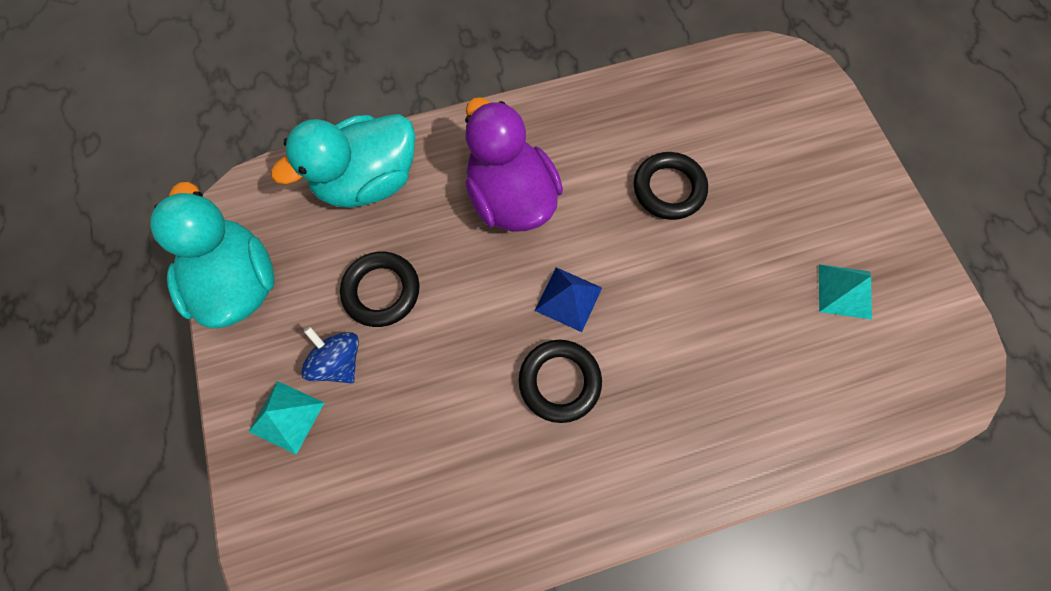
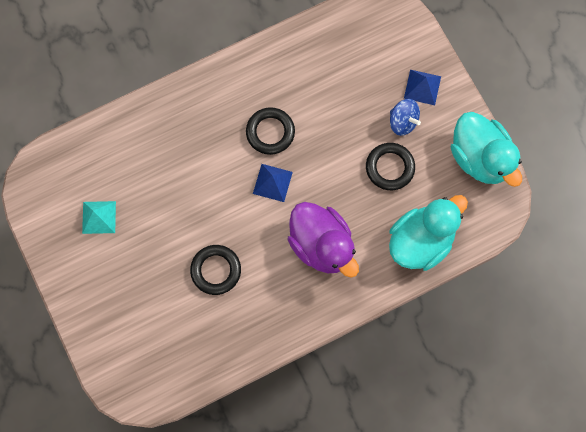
camera: 170 degrees right, 5 degrees up
(286, 417) = (422, 87): turquoise pyramid -> blue pyramid

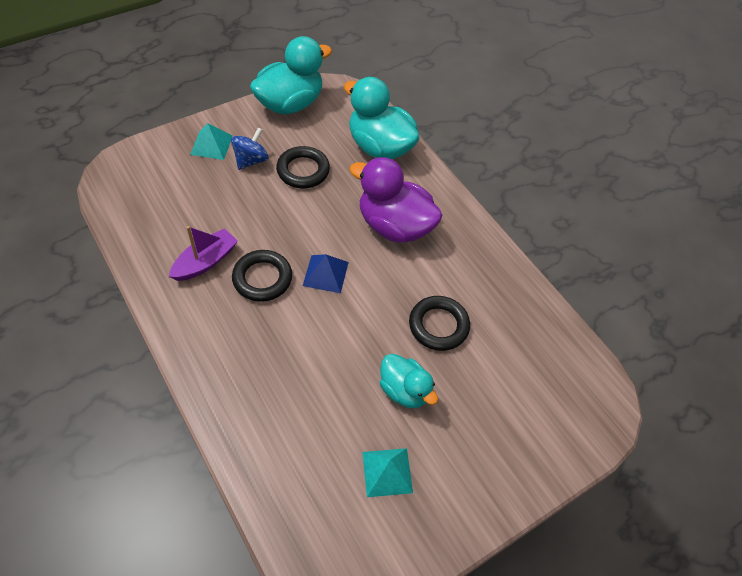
camera: 100 degrees left, 20 degrees down
(160, 236) = (404, 390): none -> turquoise duck
(289, 88) = (205, 262): none -> purple boat
(322, 245) = (394, 226): purple duck -> purple duck turned 105 degrees counterclockwise
(422, 87) = (211, 145): blue pyramid -> turquoise pyramid

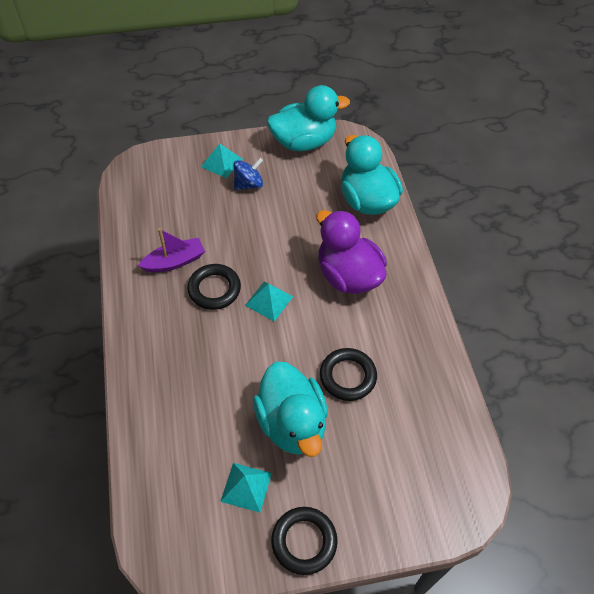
camera: 25 degrees right, 0 degrees up
(303, 170) = (289, 204): black ring -> black ring (304, 541)
(325, 273) = (269, 300): blue pyramid -> turquoise pyramid
(404, 390) = (292, 423): turquoise duck -> turquoise duck, size x1.67

